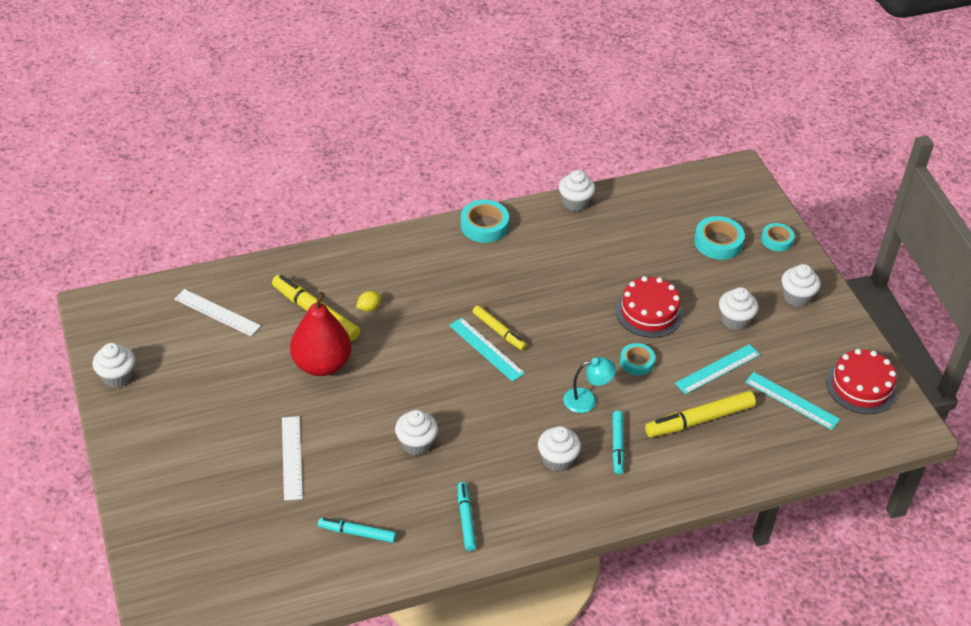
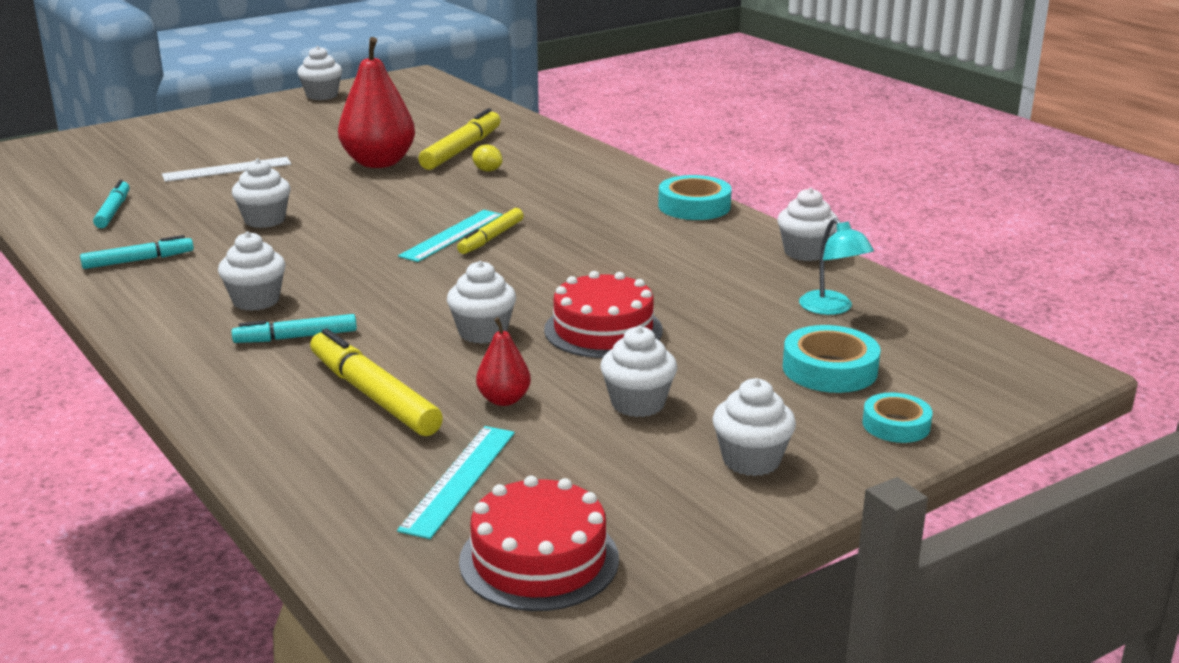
camera: 75 degrees right, 20 degrees down
(217, 313) = (435, 114): white ruler -> none
(587, 400) = (383, 306): turquoise lamp -> turquoise lamp (832, 308)
(636, 362) = (483, 332): turquoise tape -> white cupcake
(718, 369) = (504, 400): turquoise ruler -> red pear

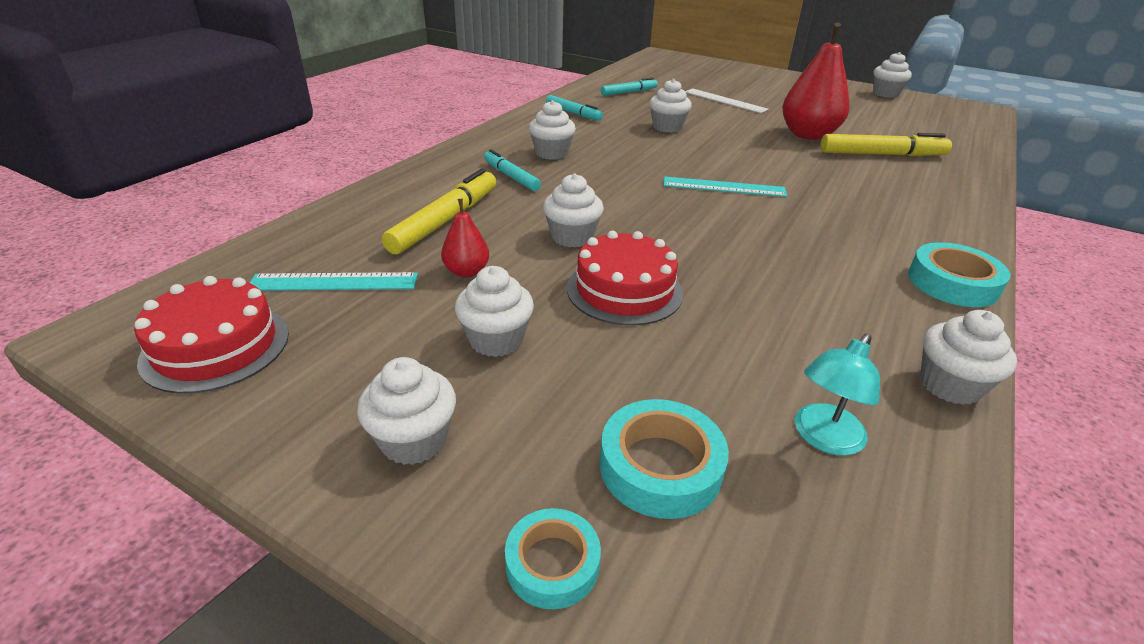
camera: 65 degrees right, 10 degrees up
(487, 170) = (861, 172): yellow lemon -> none
(491, 238) = (739, 202): yellow marker -> none

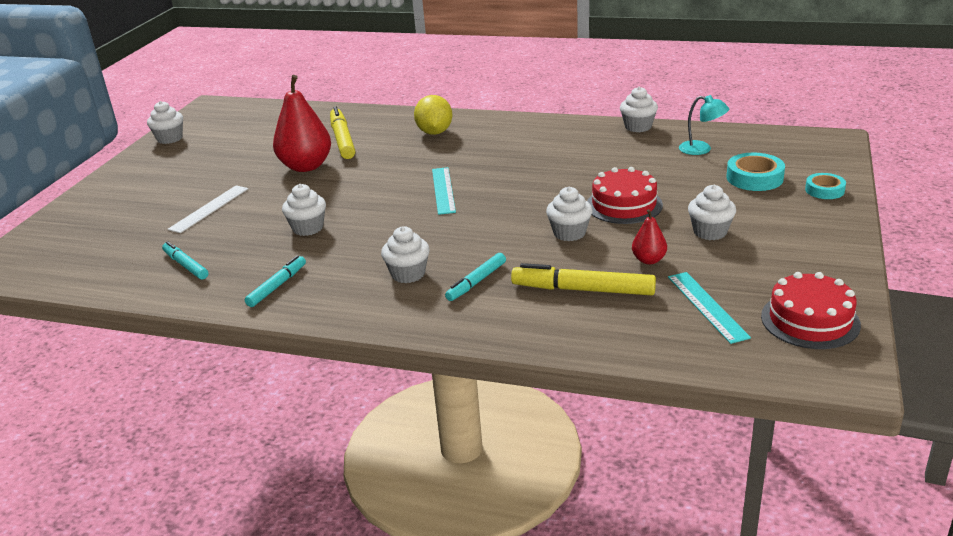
camera: 100 degrees left, 5 degrees down
(414, 440) = (803, 233): white cupcake -> none
(908, 203) = (434, 132): none -> yellow lemon
(952, 283) = (539, 124): turquoise tape -> none

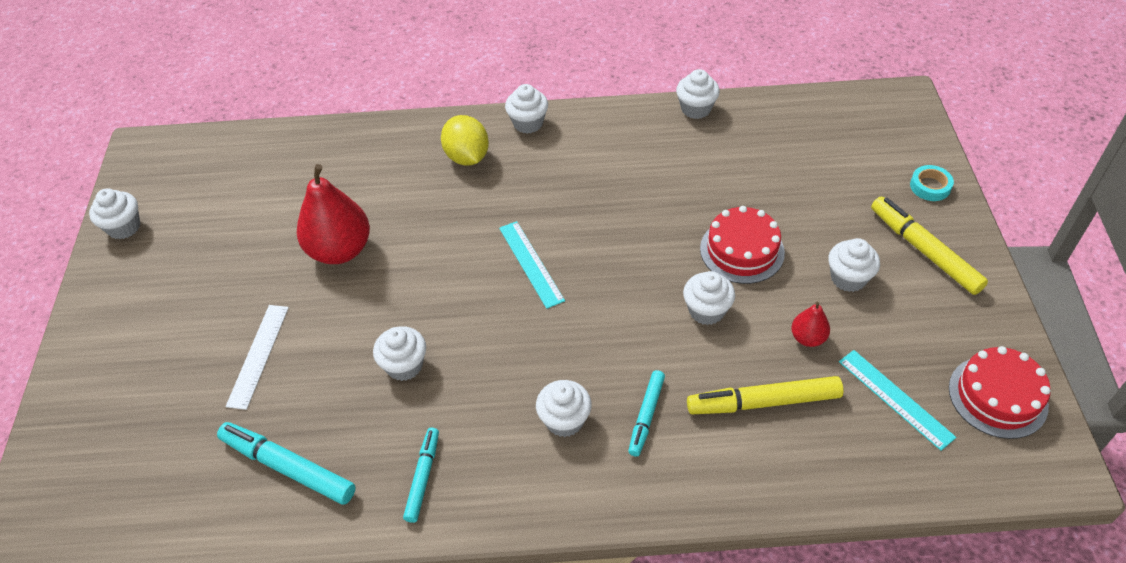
camera: 20 degrees left, 20 degrees up
(186, 265) = (288, 468): turquoise marker -> turquoise marker, size x1.61
(342, 140) = (359, 190): yellow marker -> yellow marker (924, 251)
(494, 121) = (528, 123): none -> white cupcake
(701, 149) = (780, 138): turquoise lamp -> none
(754, 178) = (854, 178): turquoise tape -> none

